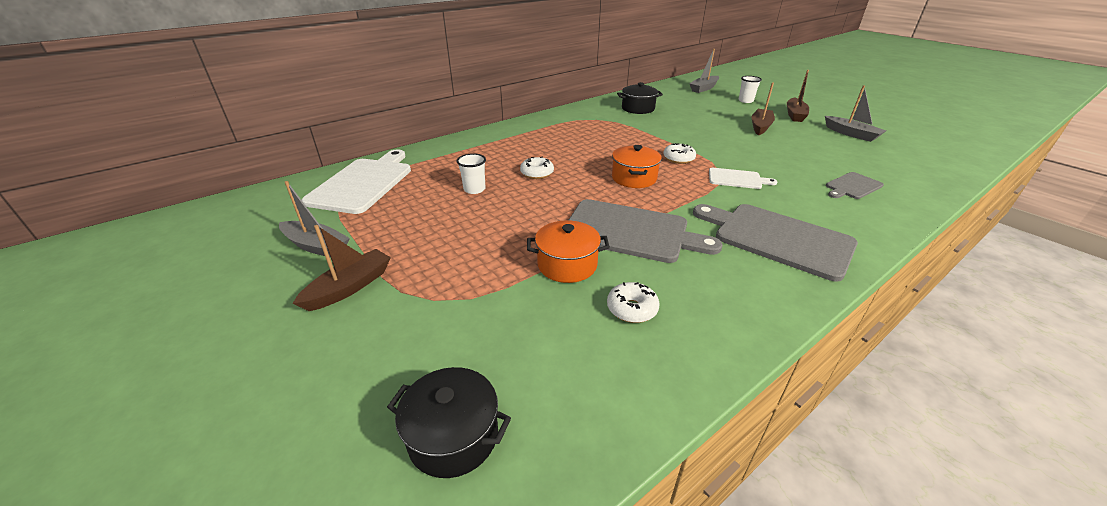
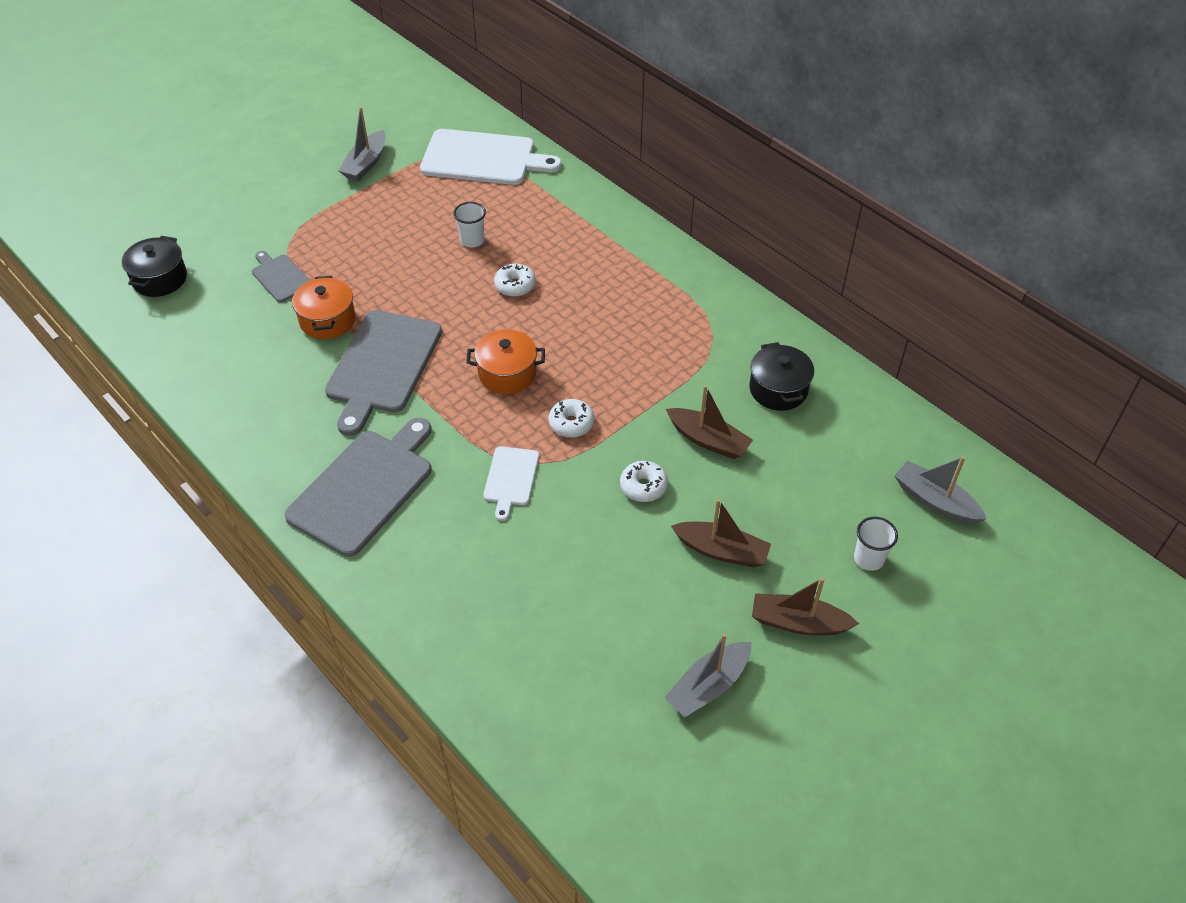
camera: 85 degrees right, 15 degrees up
(349, 287) = (307, 198): brown boat -> brown boat (708, 440)
(632, 309) = (262, 362): white donut -> white donut (643, 486)
(852, 186) = (494, 608): grey cutting board -> grey cutting board (280, 277)

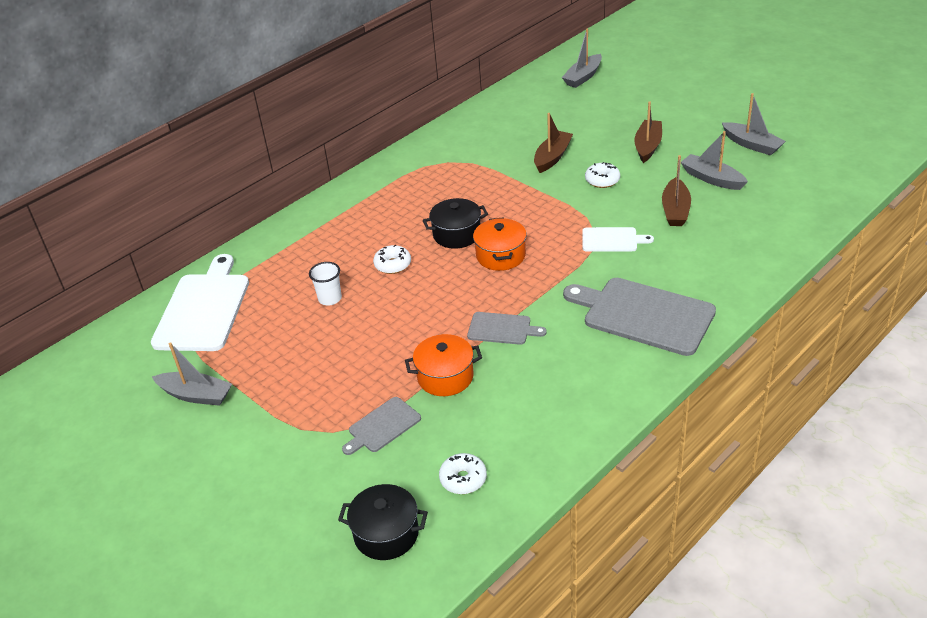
camera: 90 degrees left, 10 degrees down
(382, 366) = (502, 329): grey cutting board -> grey cutting board, size x0.51
(571, 423) = (549, 217): white donut -> white donut (463, 479)
(624, 612) = (712, 179): none -> grey boat
(778, 389) = (498, 133): black pot -> black pot (457, 234)
(798, 623) = (692, 117): brown boat -> brown boat (675, 210)
(868, 559) = (635, 97): white cup -> none

